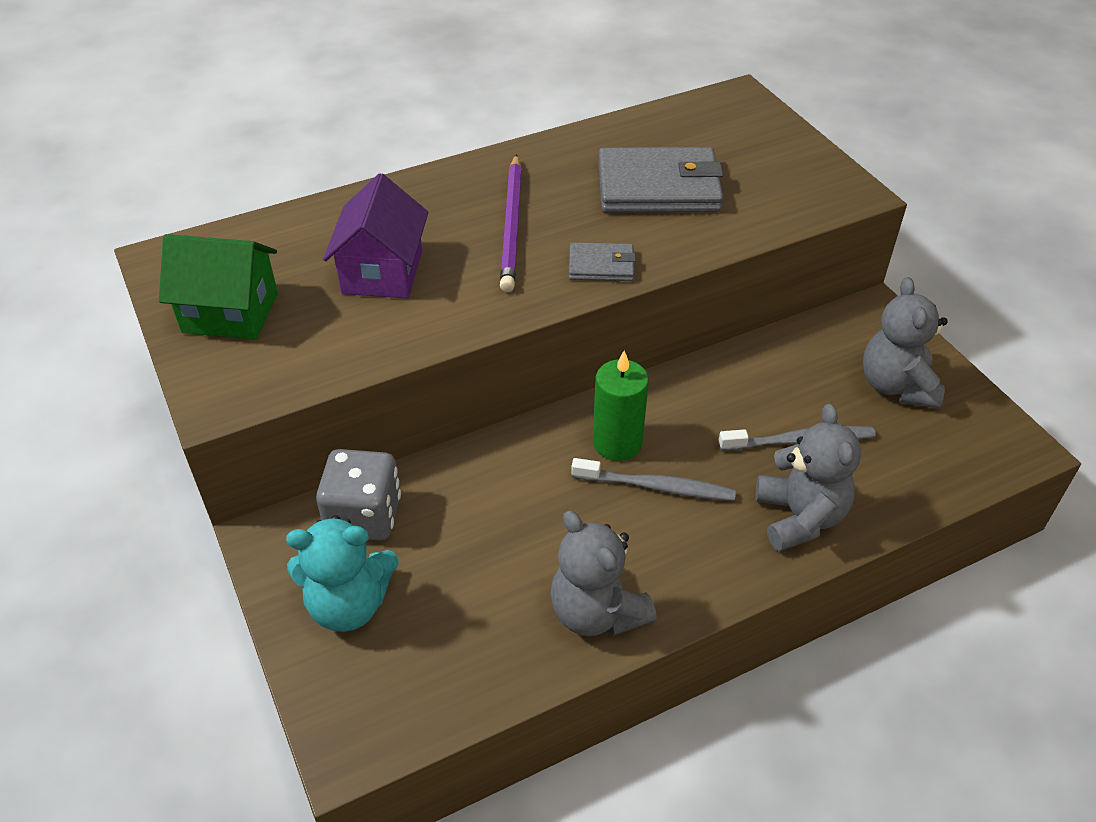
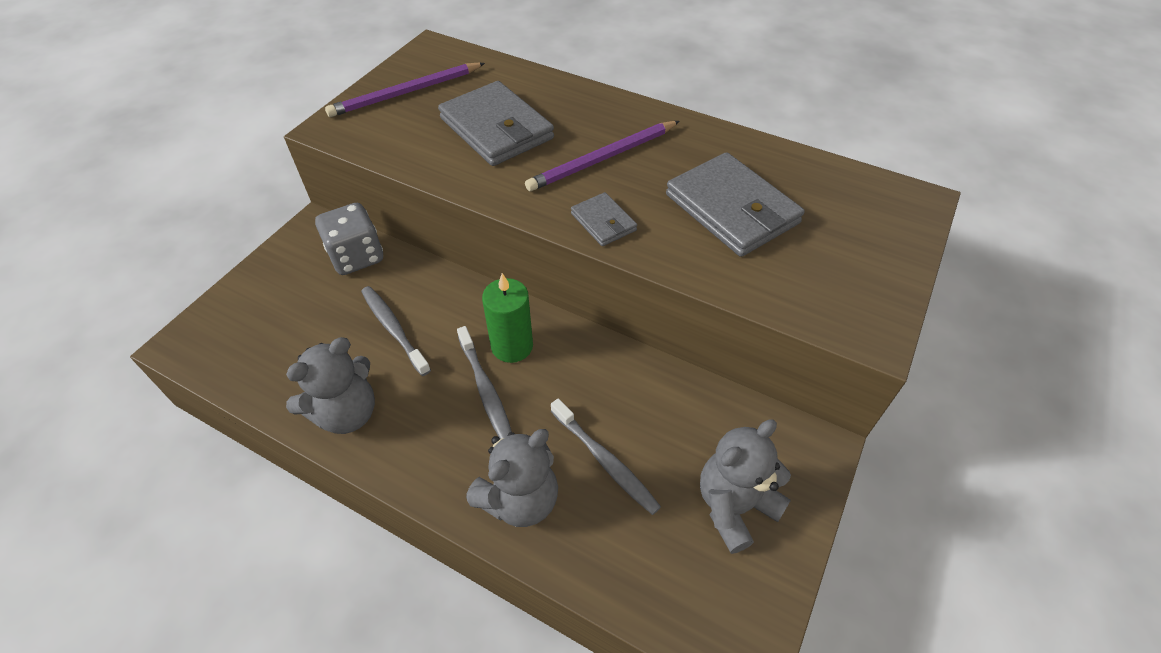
camera: 55 degrees right, 5 degrees up
(230, 313) = (406, 93): green house -> purple pencil
(349, 604) = (284, 287): turquoise teddy bear -> none
(382, 272) = (496, 128): purple house -> grey wallet
(512, 526) = (394, 329): none -> grey toothbrush
(596, 612) = (346, 413): grey teddy bear -> grey teddy bear turned 150 degrees counterclockwise

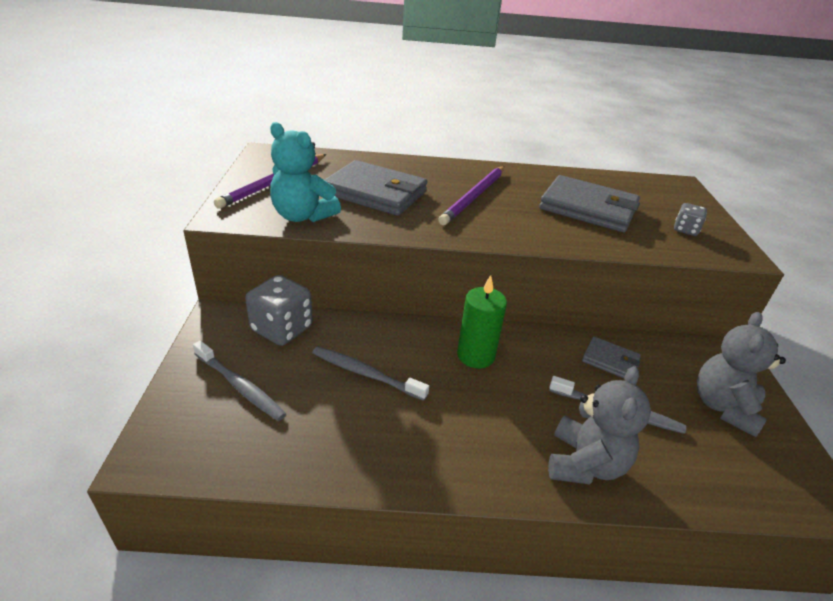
camera: 30 degrees left, 15 degrees down
(346, 413) = (380, 455): grey teddy bear -> none
(398, 144) = (302, 216): none -> turquoise teddy bear
(485, 389) = (484, 393): grey toothbrush -> grey toothbrush (240, 386)
(603, 222) = (516, 233): grey wallet -> grey wallet (610, 361)
(834, 275) = (685, 230): none -> grey dice

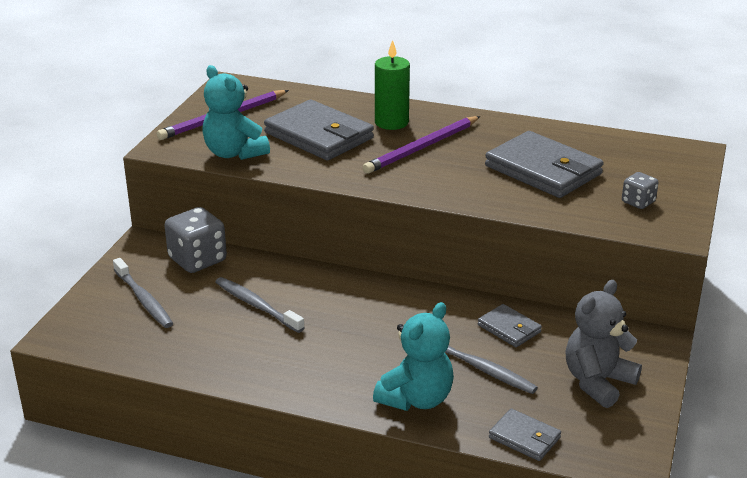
camera: 20 degrees right, 5 degrees down
(475, 355) = (371, 305): green candle -> green candle (391, 122)
(585, 463) = (416, 399): grey teddy bear -> turquoise teddy bear
(715, 492) = (524, 438): none -> grey wallet

